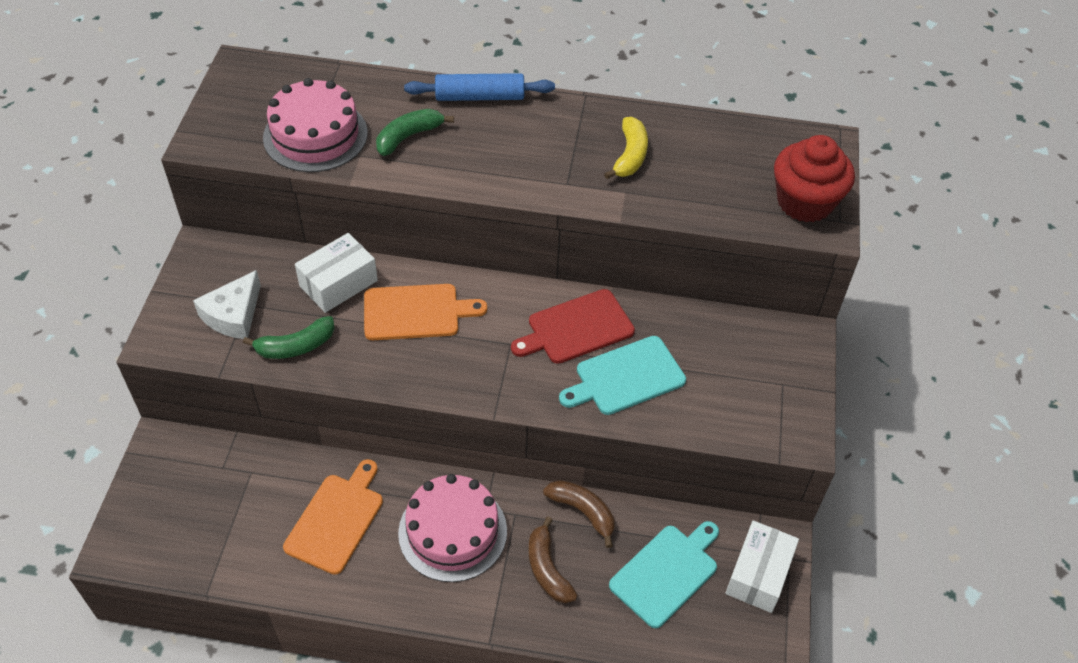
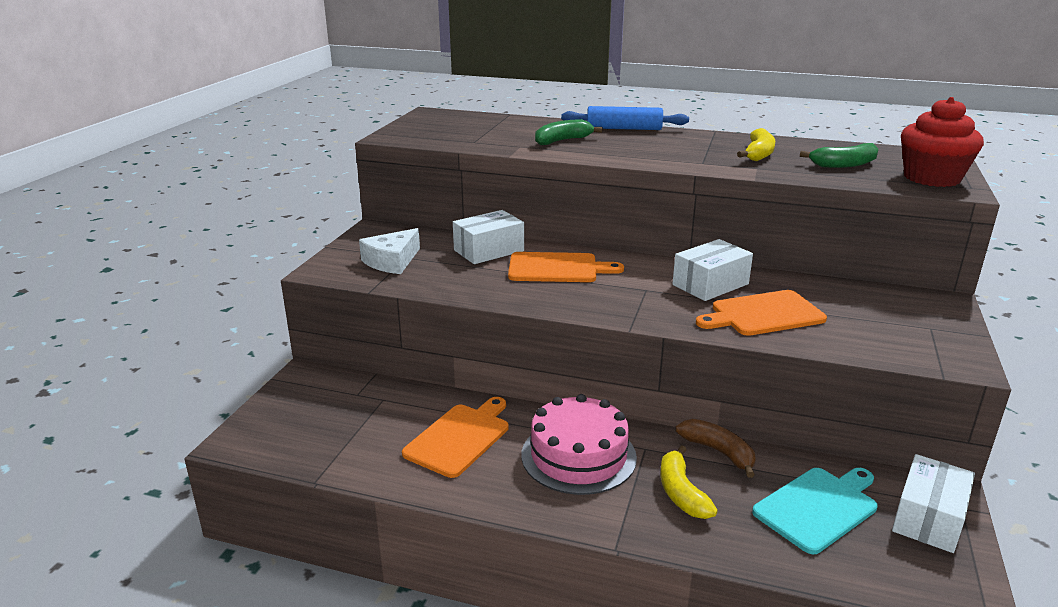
camera: 10 degrees right, 25 degrees down
(296, 346) = (443, 280): green banana -> green banana (844, 165)
(315, 135) = (484, 137): pink cake -> none
(547, 569) = (681, 493): brown banana -> yellow banana
(576, 328) = (710, 284): red cutting board -> white box
(626, 377) = (763, 314): turquoise cutting board -> orange cutting board

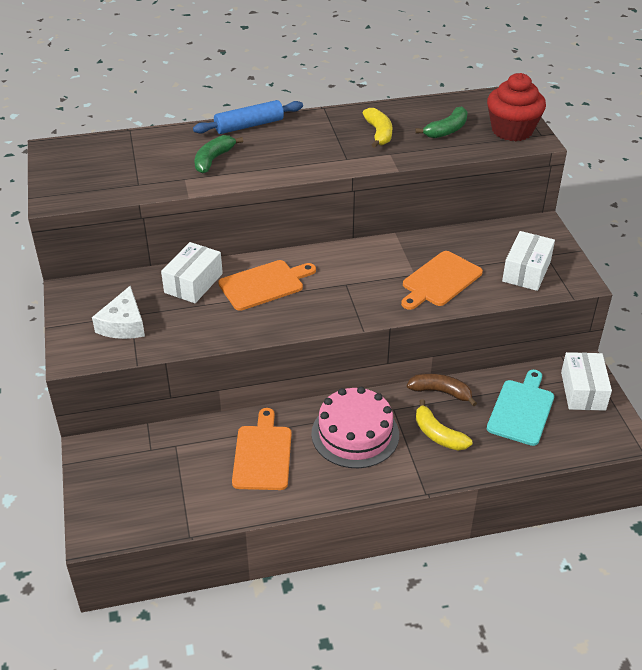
camera: 30 degrees left, 15 degrees up
(710, 284) = (386, 262): white box -> white box (526, 271)

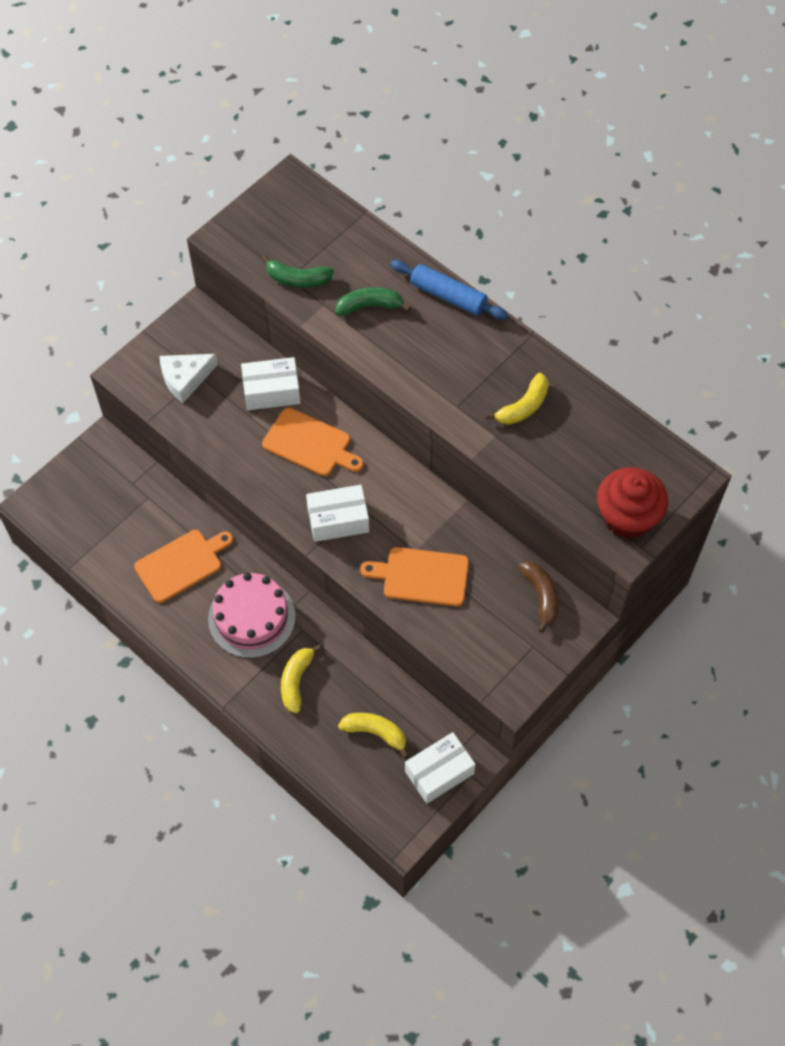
camera: 55 degrees right, 20 degrees up
(441, 392) = (350, 655): brown banana -> brown banana (541, 596)
(447, 130) = (578, 460): green banana -> green banana (297, 279)
(521, 410) = (375, 732): turquoise cutting board -> yellow banana
(526, 271) = (493, 641): white box -> white box (338, 520)

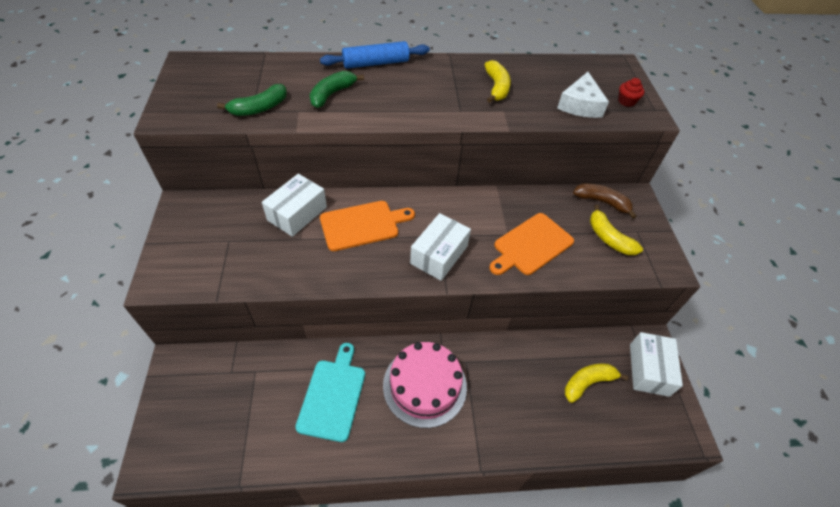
camera: 50 degrees left, 10 degrees down
(181, 564) = (333, 395): orange cutting board -> turquoise cutting board
(185, 379) = (218, 250): white cheese -> white cheese (580, 105)
(296, 681) = (503, 399): yellow banana -> yellow banana (608, 238)
(627, 517) = (626, 101): red cupcake -> red cupcake, size x0.43

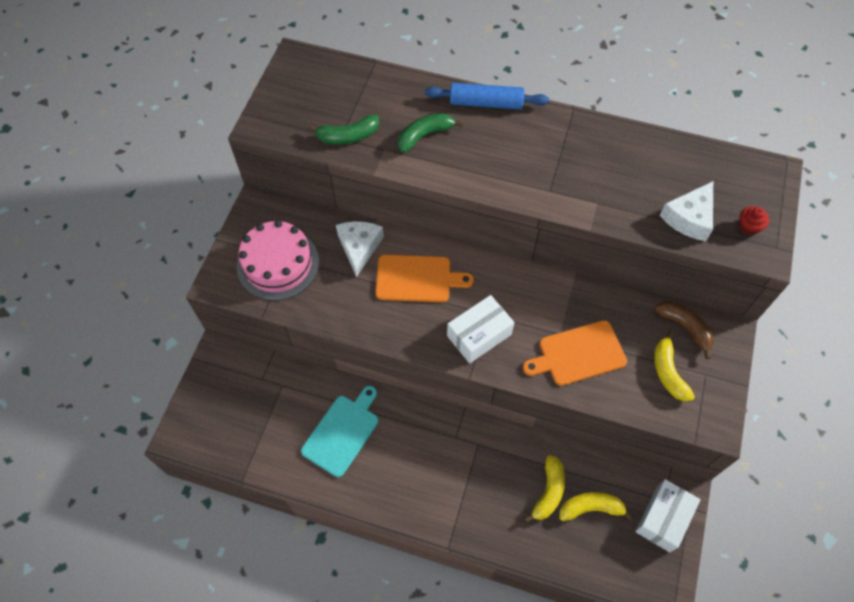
camera: 25 degrees right, 10 degrees up
(297, 213) = (359, 247): white box -> white cheese
(424, 385) = (429, 453): pink cake -> pink cake (278, 264)
(496, 87) = (605, 169): yellow banana -> yellow banana (548, 492)

